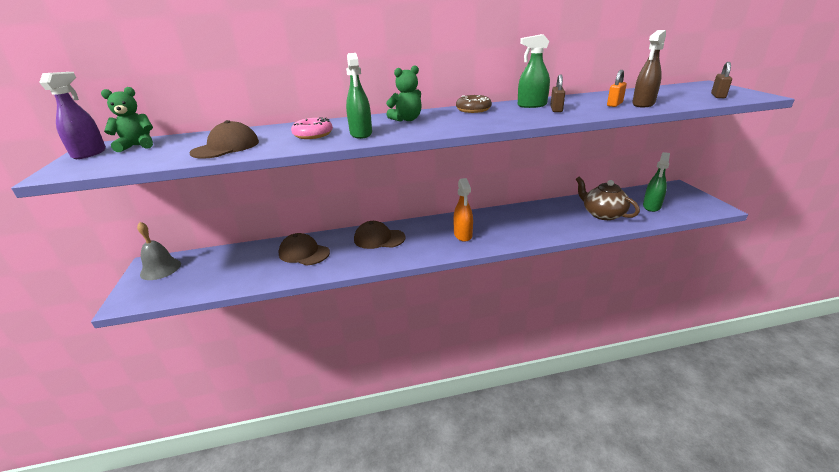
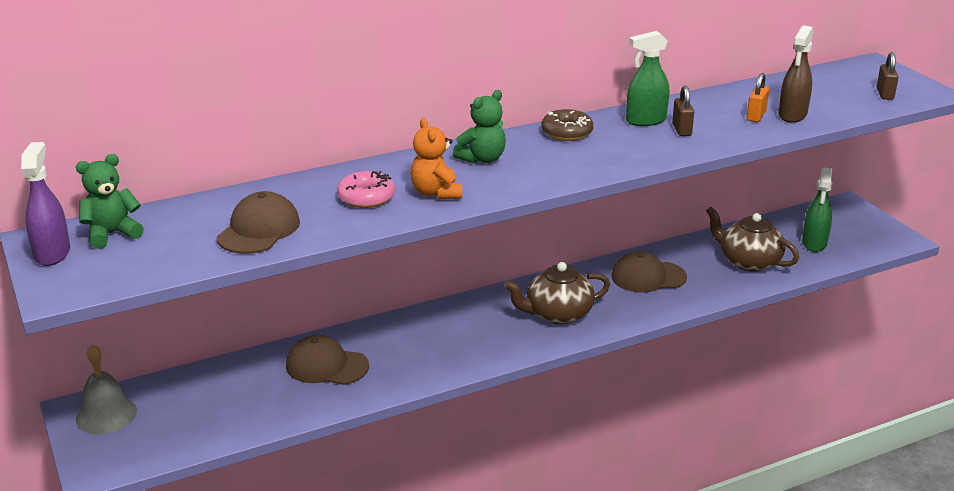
camera: 15 degrees left, 0 degrees up
(361, 134) = (436, 193): green spray bottle -> orange teddy bear
(379, 238) = (432, 331): brown cap -> brown cap (648, 277)
(463, 235) = (557, 314): orange spray bottle -> brown teapot

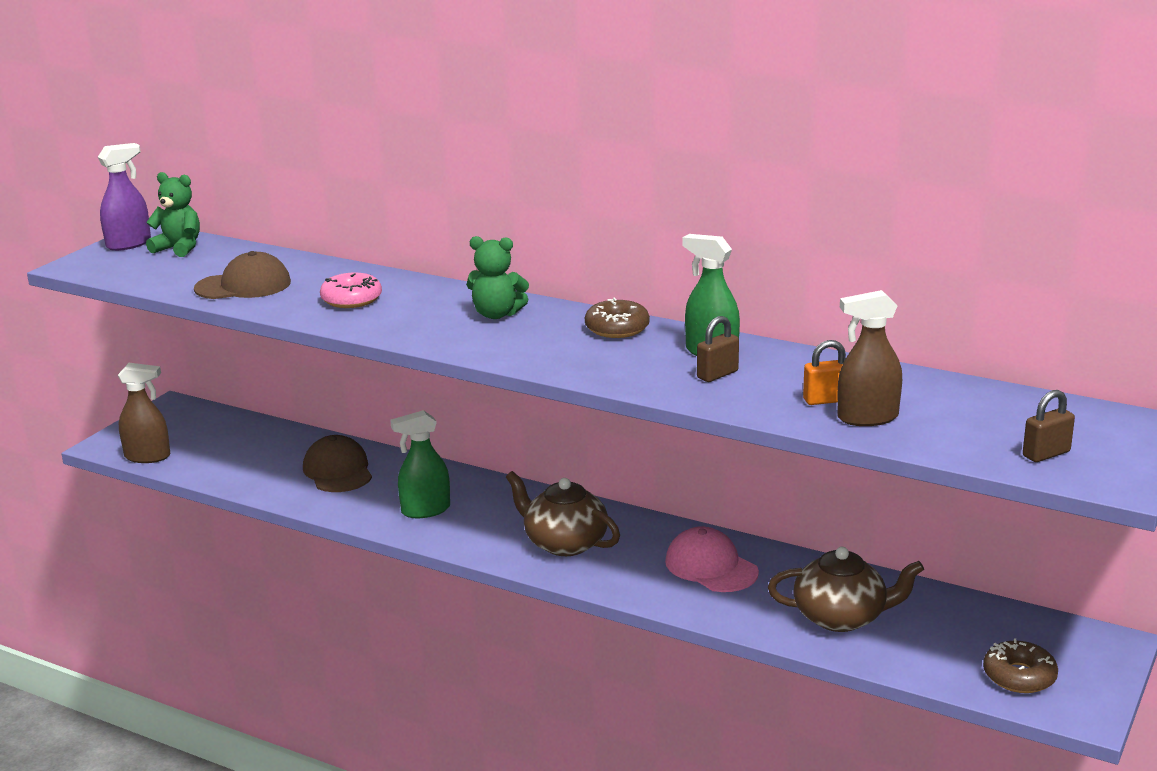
camera: 55 degrees right, 5 degrees down
(106, 415) = (176, 419): grey bell -> none
(156, 452) = (148, 456): none -> brown spray bottle
(436, 193) = (397, 320): orange teddy bear -> none
(648, 277) = (711, 567): brown cap -> pink cap
(748, 261) = (841, 617): brown teapot -> brown teapot turned 90 degrees clockwise
(814, 243) = (960, 649): green spray bottle -> green spray bottle (425, 510)
(854, 240) = (1019, 676): none -> brown donut

